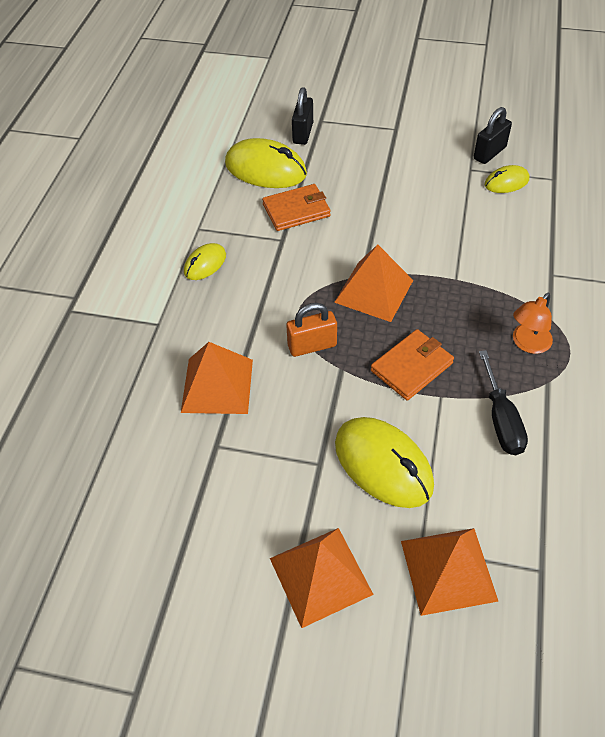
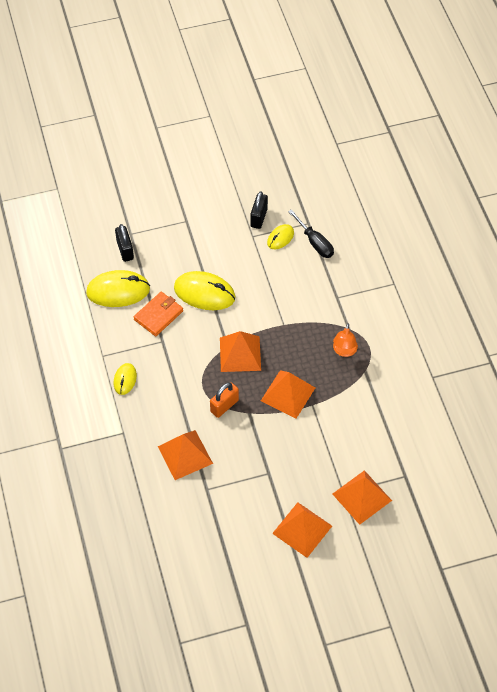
camera: 30 degrees left, 5 degrees up
(383, 465) = (302, 458): yellow mouse -> yellow mouse (204, 293)
(412, 367) = (288, 394): orange wallet -> orange pyramid
(501, 419) = (350, 404): black screwdriver -> black screwdriver (315, 243)

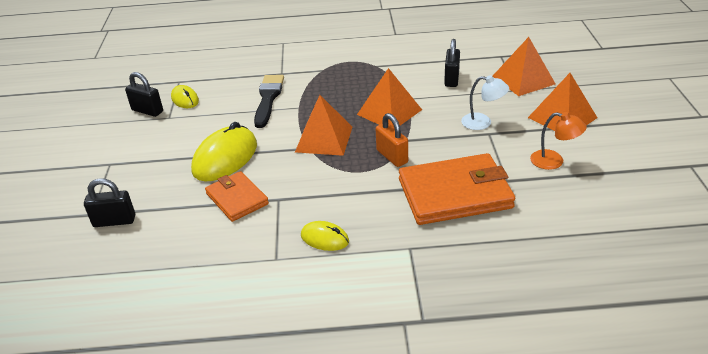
camera: 75 degrees left, 20 degrees down
(118, 291) = (176, 233): yellow mouse -> none
(185, 455) = (455, 193): orange pyramid -> orange wallet
(283, 467) = (483, 122): none -> white lamp
(292, 298) = (268, 98): none -> black brush
(315, 243) = (206, 79): black screwdriver -> none
(344, 351) = (348, 74): orange lamp -> orange lamp (554, 161)
(352, 436) = (451, 79): none -> black padlock

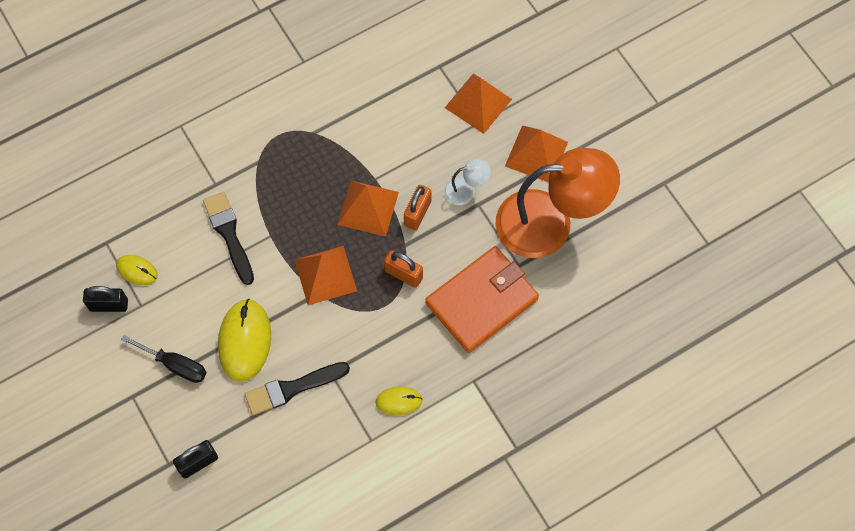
camera: 30 degrees left, 30 degrees up
(159, 156) = (175, 365): none -> black screwdriver
(237, 199) = (292, 388): orange wallet -> black brush
(430, 125) = (417, 213): none -> orange padlock
(451, 79) = (405, 128): black padlock -> none
(554, 161) = (550, 223): orange lamp -> orange lamp, size x2.42

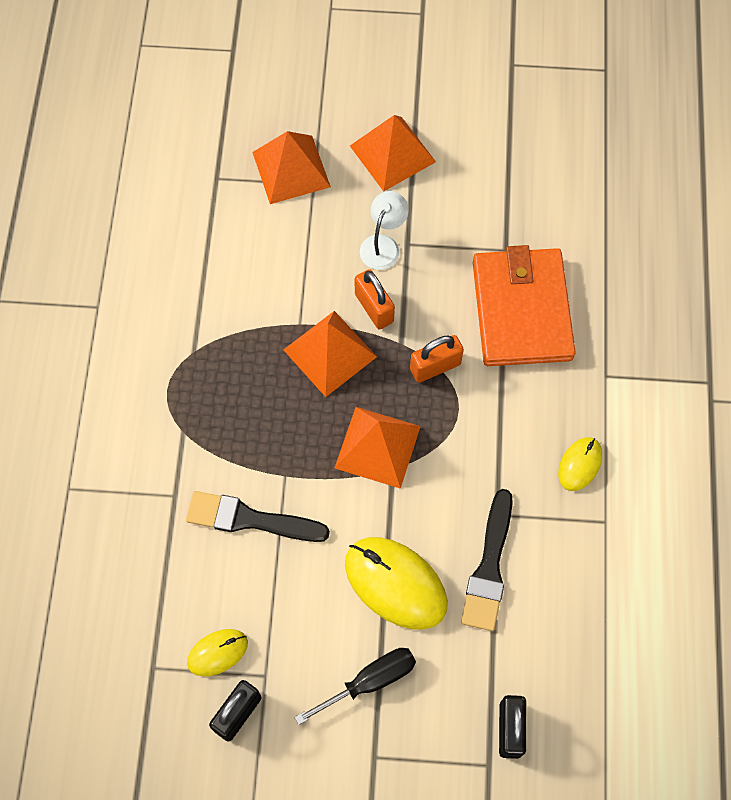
camera: 55 degrees left, 0 degrees up
(550, 223) = (480, 191): orange lamp -> none

